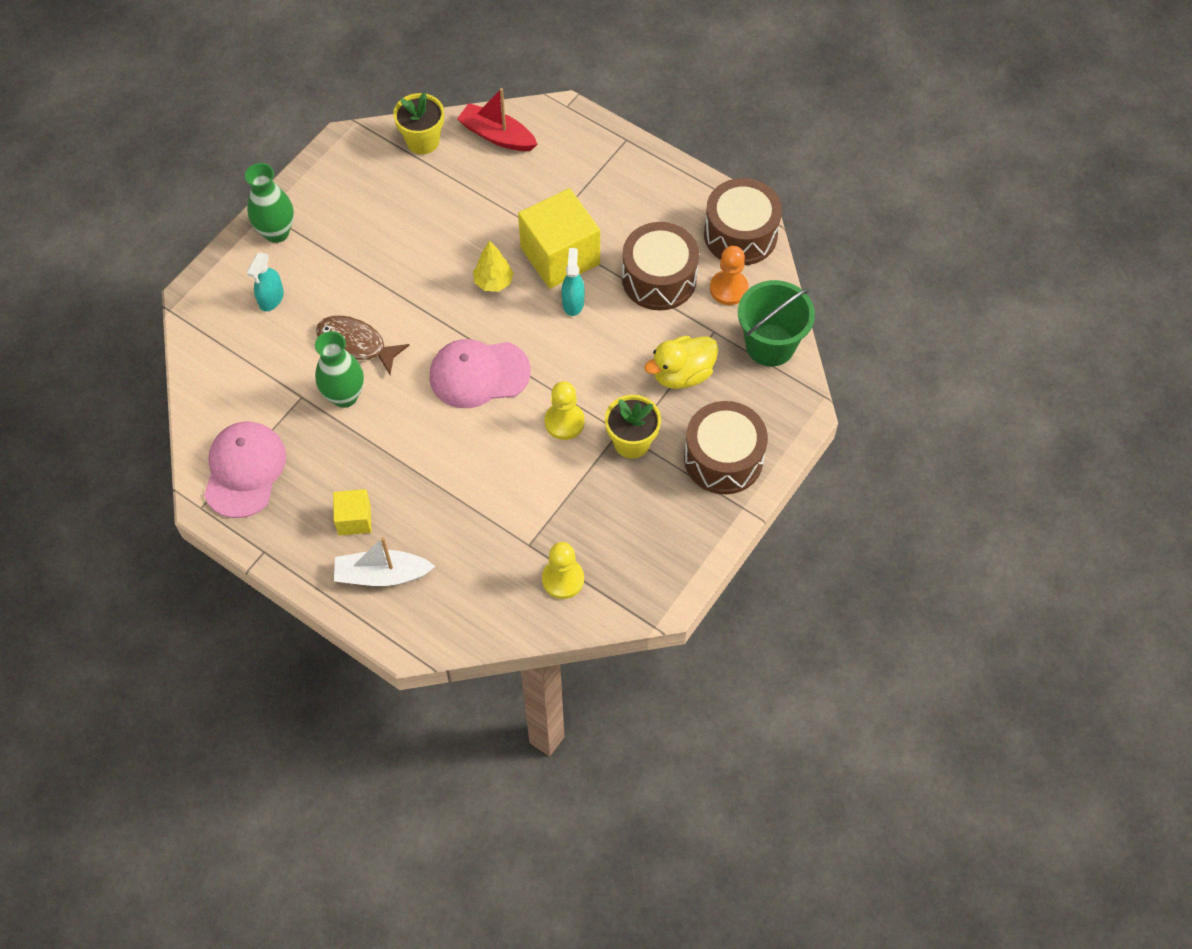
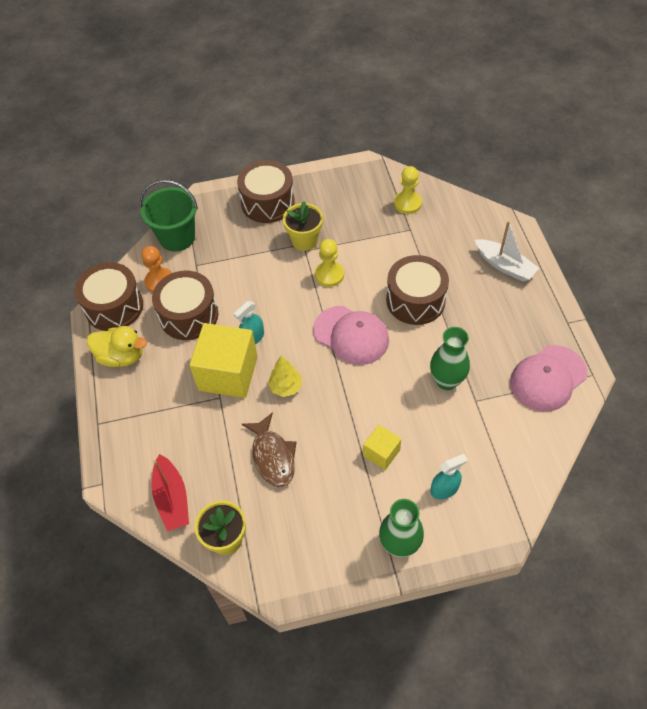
camera: 135 degrees left, 5 degrees down
(354, 519) = (498, 304): yellow cube -> yellow cube (381, 453)
(356, 345) = (412, 410): brown fish -> brown fish (273, 456)
(446, 459) = (415, 300): none -> brown drum
(682, 374) = (239, 255): yellow duck -> yellow duck (121, 356)

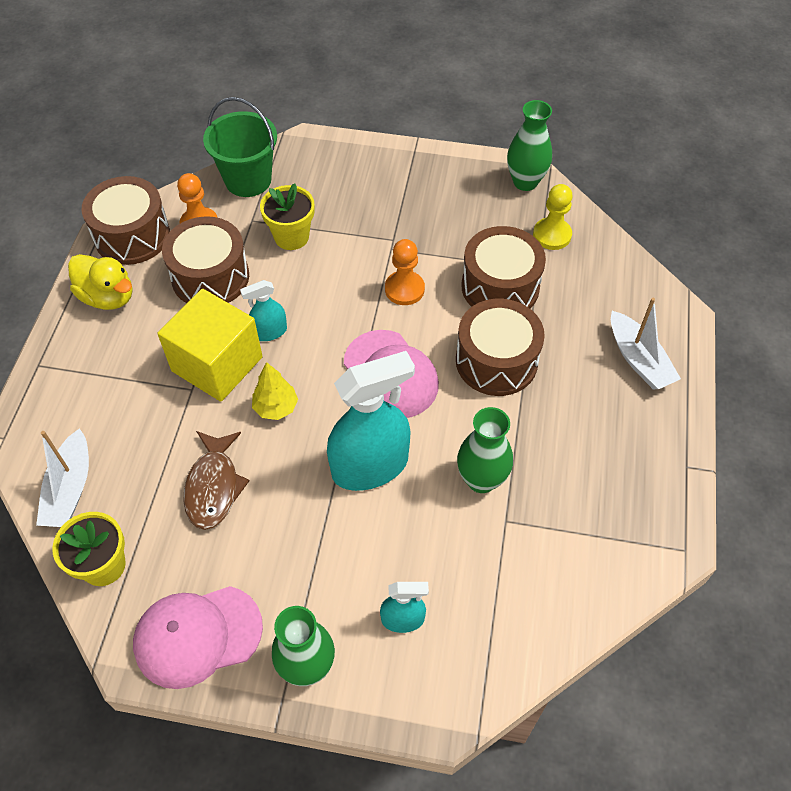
camera: 20 degrees right, 0 degrees up
(172, 498) = (70, 489): red boat -> white boat
(267, 202) = (377, 175): brown drum -> brown drum (500, 287)
(304, 240) = (397, 236): yellow flower pot -> yellow flower pot (291, 237)
(329, 275) = (404, 289): yellow pawn -> orange pawn
(370, 401) = (370, 466): none -> turquoise spray bottle
(371, 173) = (525, 182): none -> green vase
(381, 453) = (348, 538): yellow cube -> none
(548, 378) = (619, 530): pink cap -> pink cap (197, 636)

